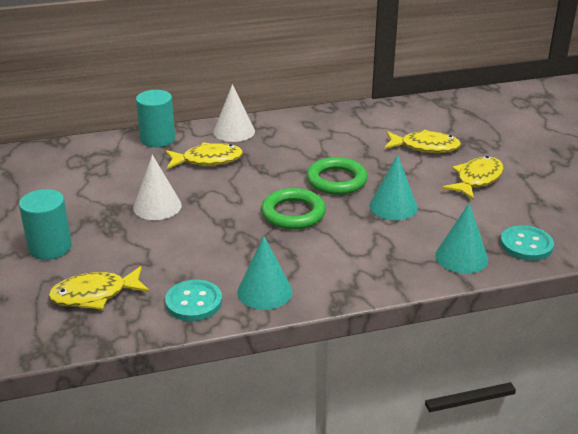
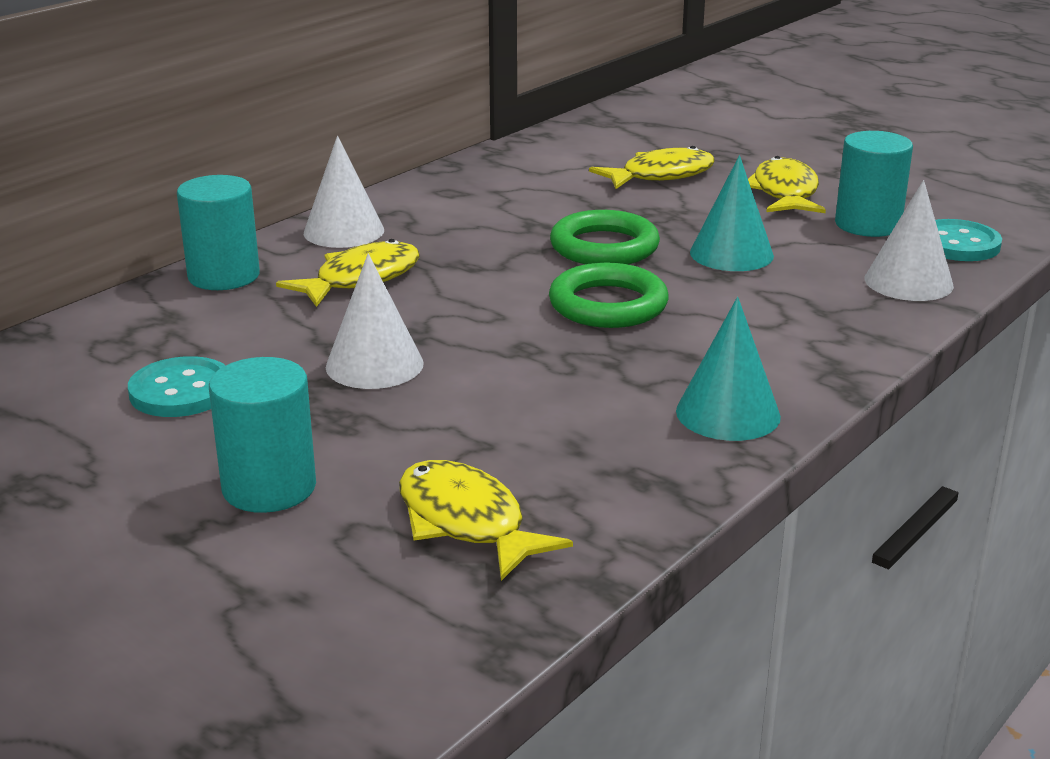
camera: 35 degrees left, 5 degrees down
(95, 295) = (466, 522): yellow fish -> yellow fish turned 105 degrees clockwise
(193, 302) = (647, 467): turquoise button -> turquoise button (181, 391)
(461, 257) = (908, 282): turquoise cone -> white cone
(493, 215) = (867, 225): none -> turquoise cylinder

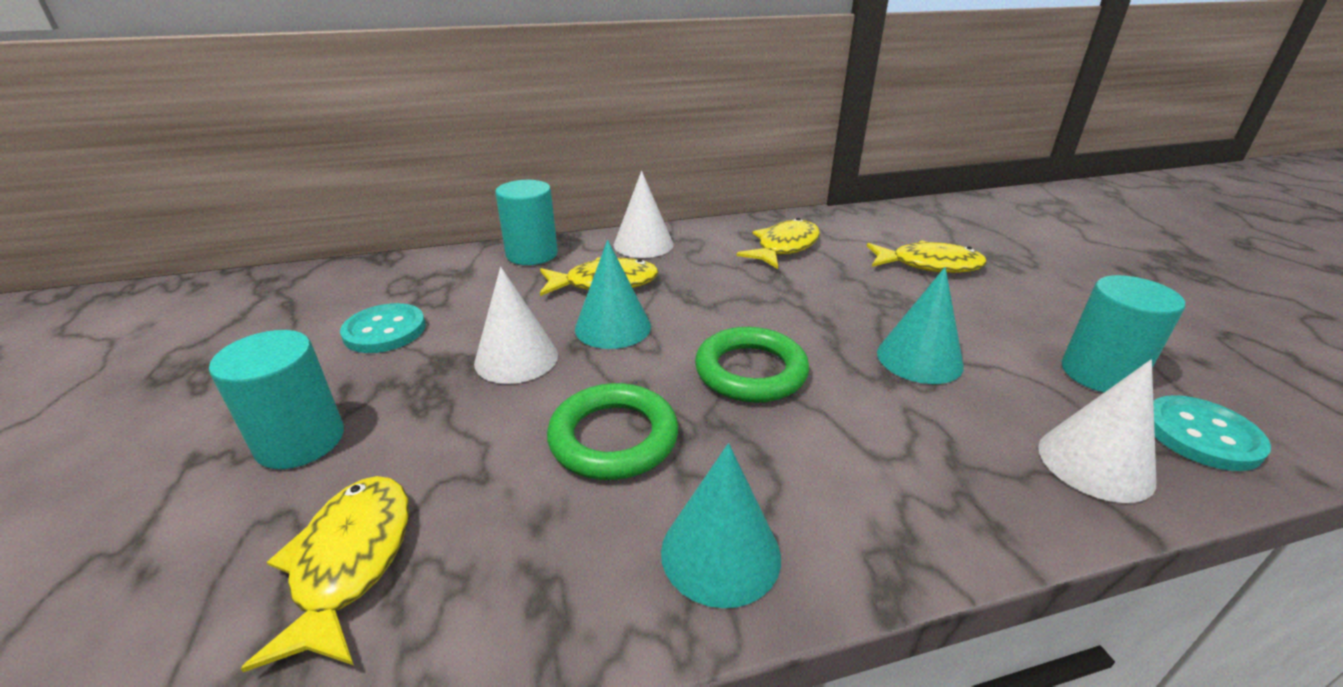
camera: 35 degrees right, 5 degrees up
(431, 312) = (613, 327): none -> turquoise cone
(604, 247) = (810, 314): green ring -> green ring (613, 438)
(785, 193) = (1034, 313): yellow fish -> yellow fish (784, 247)

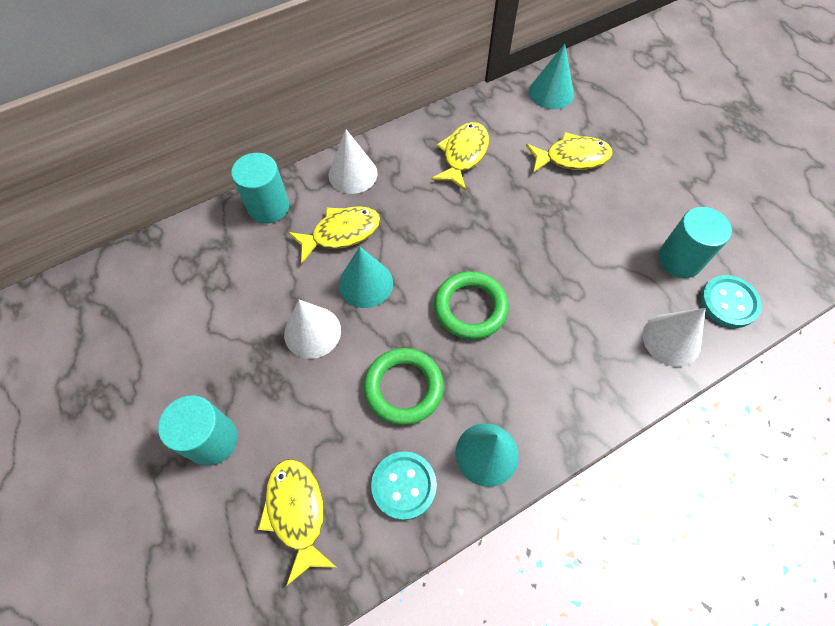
camera: 15 degrees left, 30 degrees up
(385, 331) = (203, 326): turquoise button -> turquoise button (404, 485)
(919, 359) = (573, 270): turquoise cone -> turquoise cone (551, 92)

